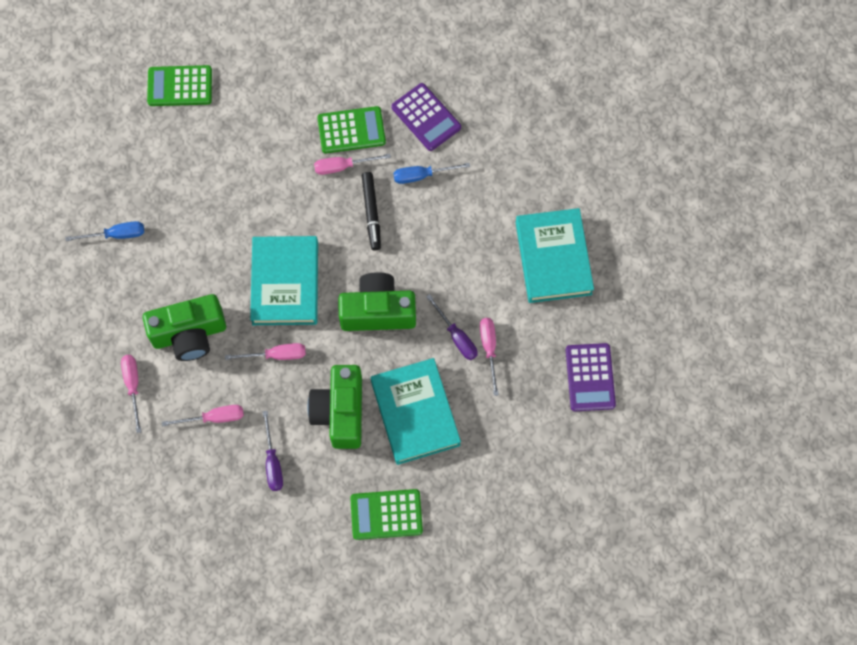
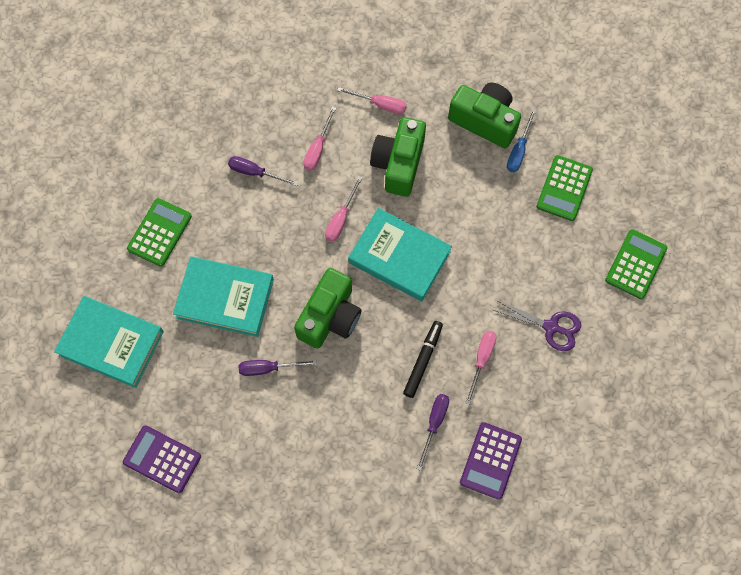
camera: 120 degrees right, 0 degrees up
(279, 126) = (551, 327): none -> purple scissors
(340, 412) = (263, 242): green camera -> green camera (484, 121)
(351, 130) = (513, 386): green calculator -> green calculator (564, 188)
(371, 213) = (423, 360): black marker -> black marker turned 90 degrees clockwise
(422, 175) = (434, 424): blue screwdriver -> purple screwdriver
(426, 117) = (490, 460): purple calculator -> purple calculator turned 60 degrees counterclockwise
(489, 349) = (240, 389): pink screwdriver -> none
(553, 258) = (287, 494): turquoise book -> turquoise book (111, 343)

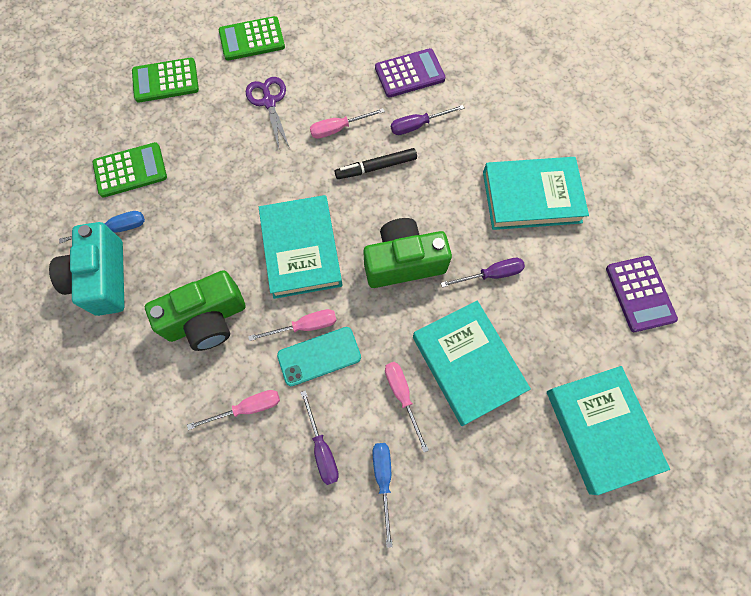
camera: 130 degrees left, 0 degrees up
(159, 232) = (463, 488): green calculator -> green calculator (252, 39)
(206, 192) = (383, 480): none -> blue screwdriver
(268, 368) = (491, 274): purple screwdriver -> purple screwdriver turned 60 degrees counterclockwise
(299, 454) = (531, 197): none -> turquoise book
(313, 212) = (319, 356): none -> turquoise phone
(380, 104) = (151, 387): pink screwdriver -> pink screwdriver (402, 396)
(484, 121) = (103, 278): green camera -> turquoise camera

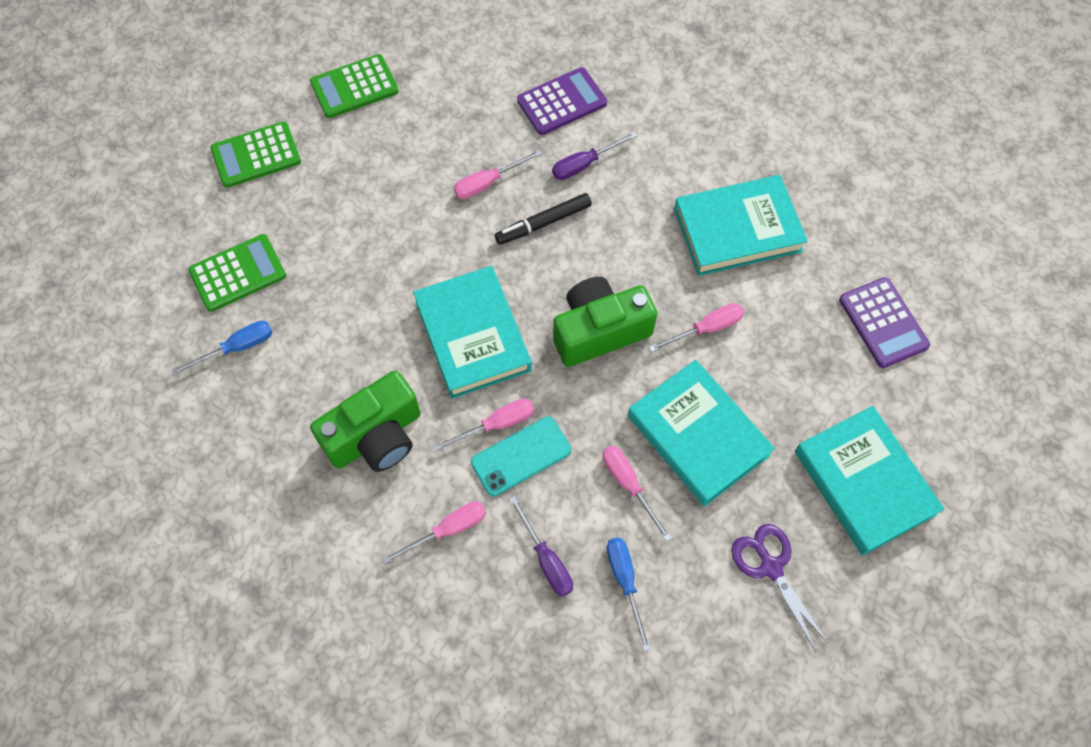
camera: 10 degrees left, 5 degrees down
(103, 278) = (235, 409): turquoise camera -> none
(269, 102) = (394, 162): purple scissors -> purple scissors (770, 567)
(491, 274) = (706, 329): purple screwdriver -> pink screwdriver

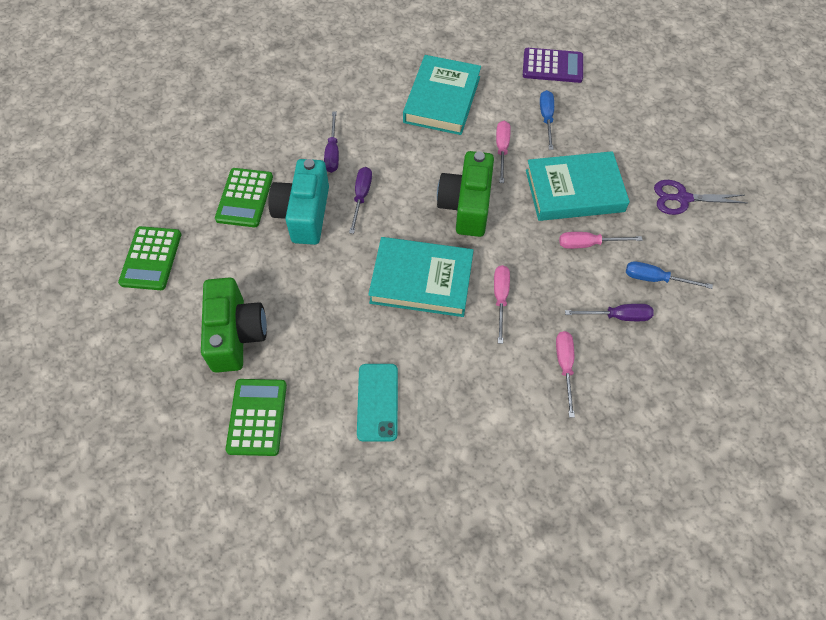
camera: 60 degrees left, 5 degrees down
(237, 348) = (325, 447): blue screwdriver -> blue screwdriver (546, 118)
(256, 155) = (156, 355): green calculator -> green calculator (245, 198)
(376, 436) = (464, 380): green camera -> green camera (235, 334)
(487, 183) = (304, 214): pink screwdriver -> turquoise camera
(521, 456) = (533, 295): turquoise phone -> turquoise phone (378, 402)
(543, 223) = (361, 197): black marker -> purple screwdriver
(561, 102) = (272, 141): purple calculator -> none
(864, 483) = (651, 127): turquoise book -> none

